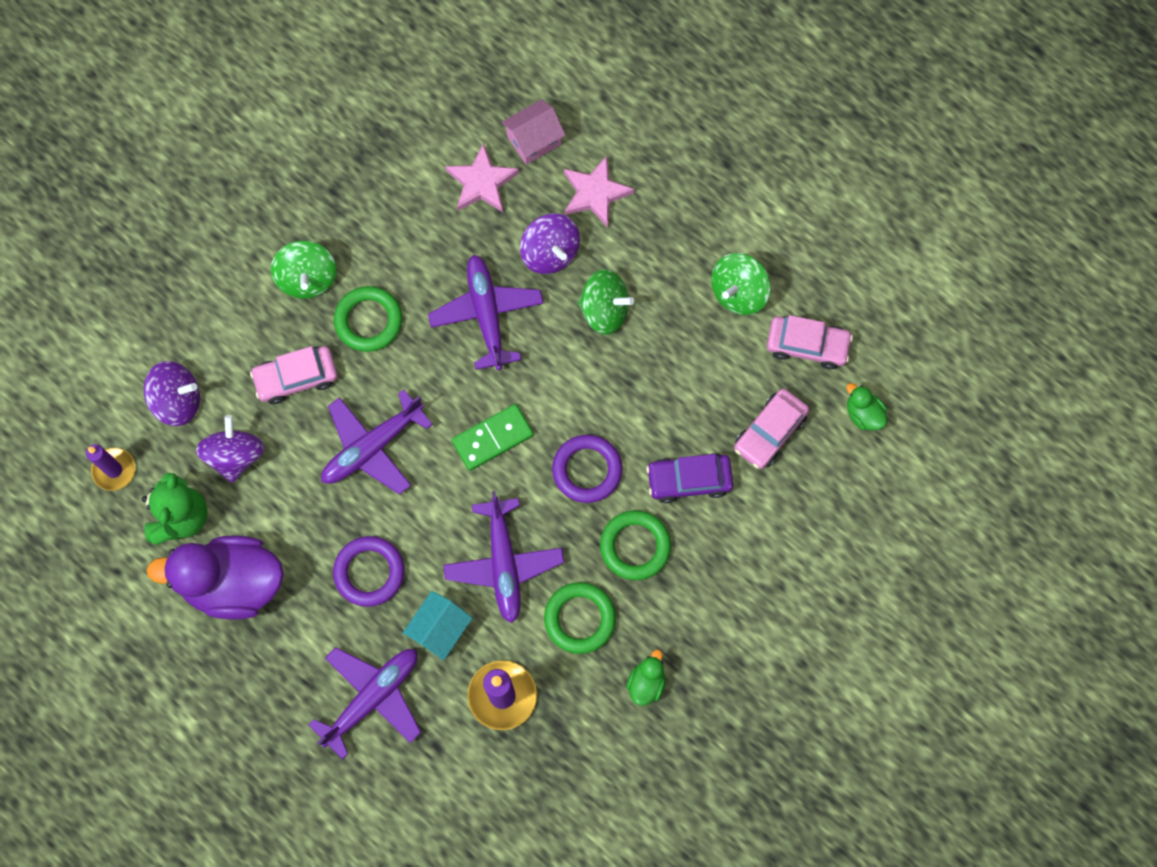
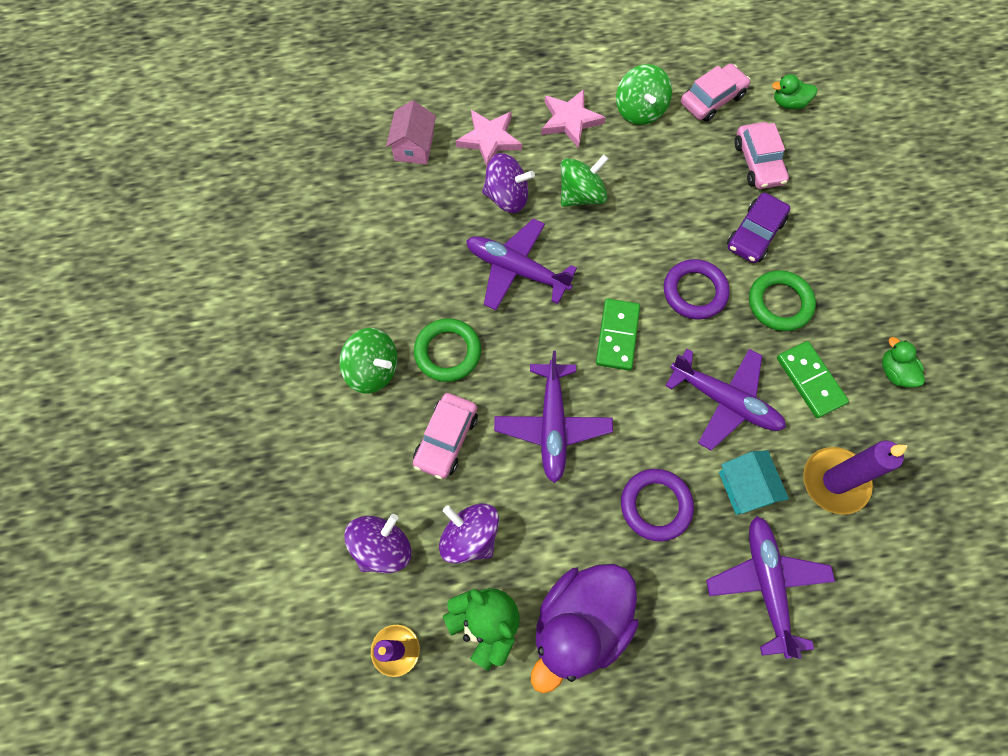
camera: 50 degrees left, 5 degrees down
(481, 183) = (413, 200): pink star -> pink star (570, 120)
(580, 619) = (810, 380): green ring -> green domino

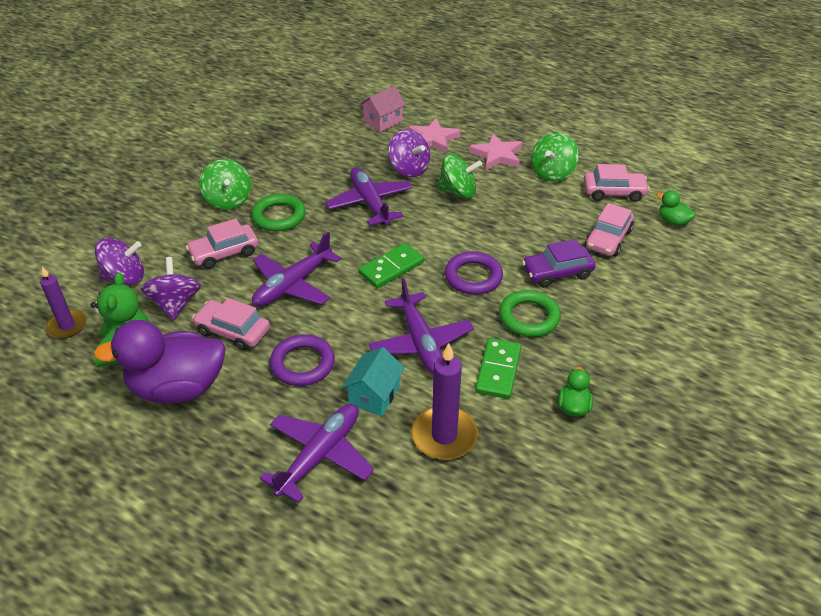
camera: 40 degrees right, 25 degrees down
(558, 522) = (233, 331): none -> pink car

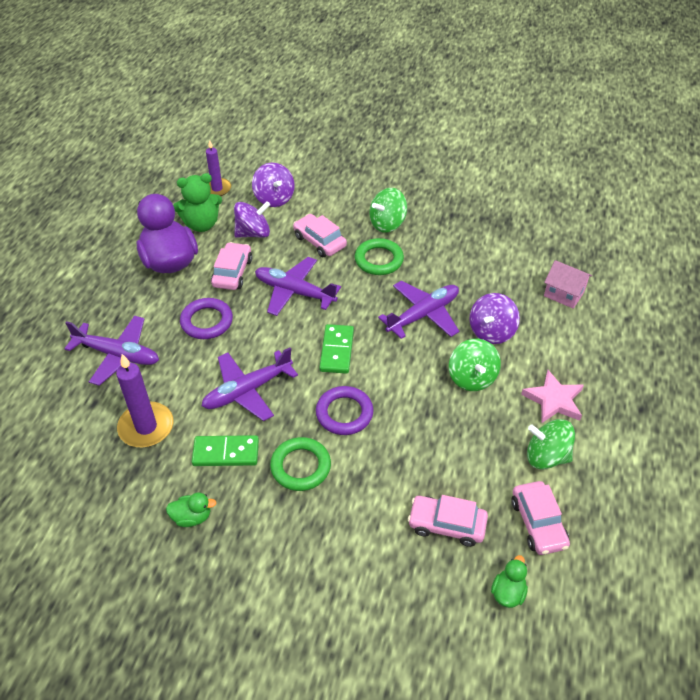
camera: 75 degrees right, 5 degrees up
(374, 395) = (182, 373): turquoise house -> none
(391, 268) = (336, 350): green domino -> green domino turned 60 degrees clockwise
(433, 139) = (553, 340): pink star -> none
(557, 272) = (373, 482): purple car -> none

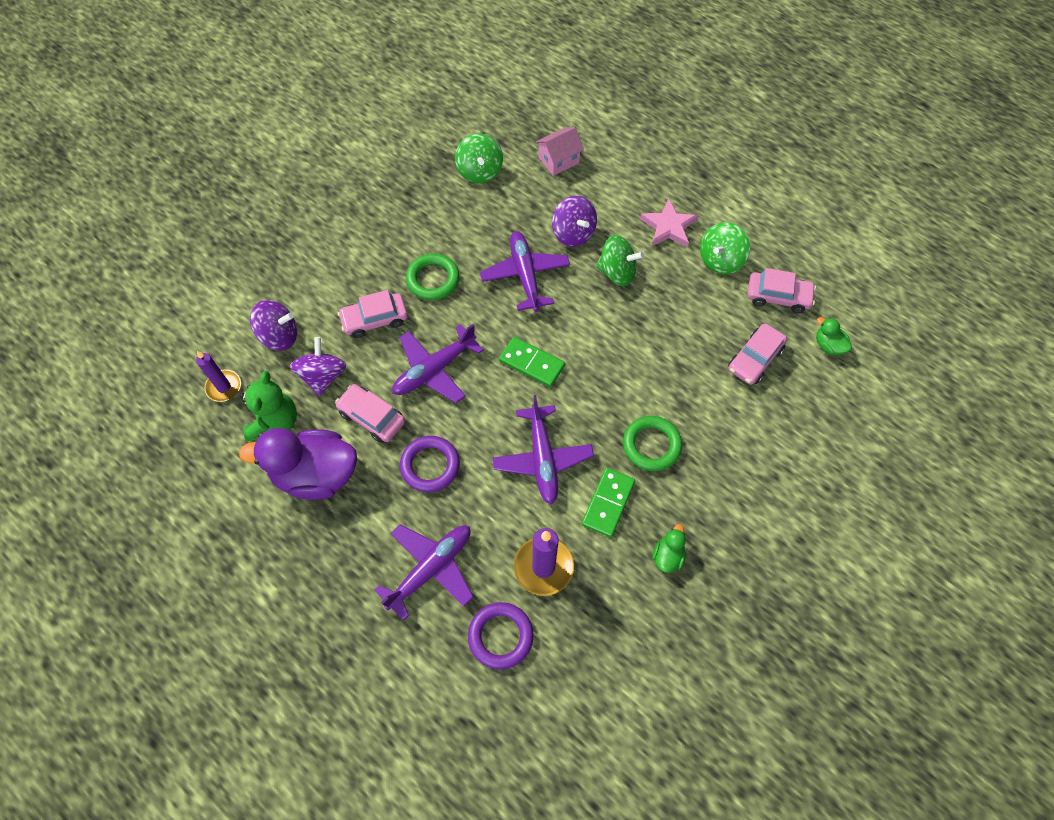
camera: 65 degrees left, 15 degrees up
(344, 413) = (608, 387): purple ring -> purple ring (500, 636)
(387, 223) = (386, 250): green spinning top -> green spinning top (479, 171)

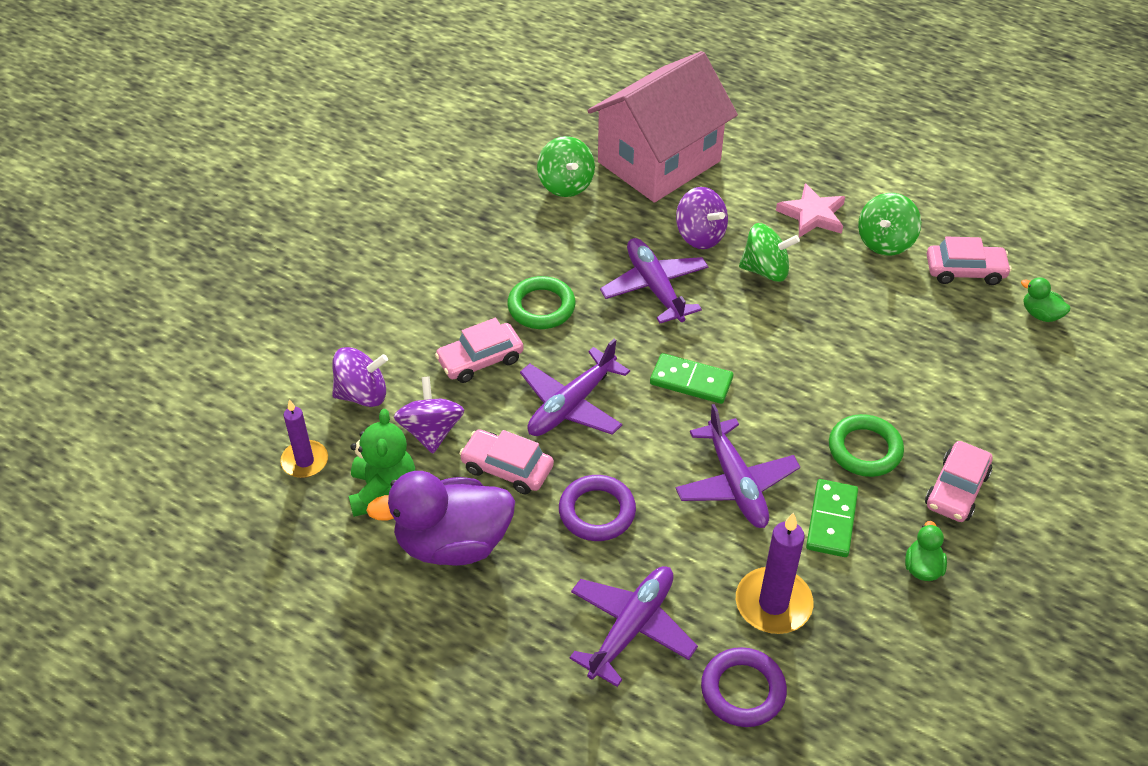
camera: 10 degrees left, 15 degrees down
(558, 160) = (659, 161): pink house -> pink house, size x2.41
(755, 359) = (959, 340): pink car -> pink car (956, 490)

